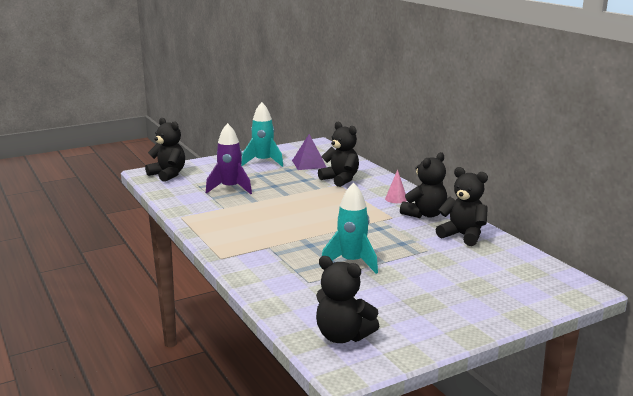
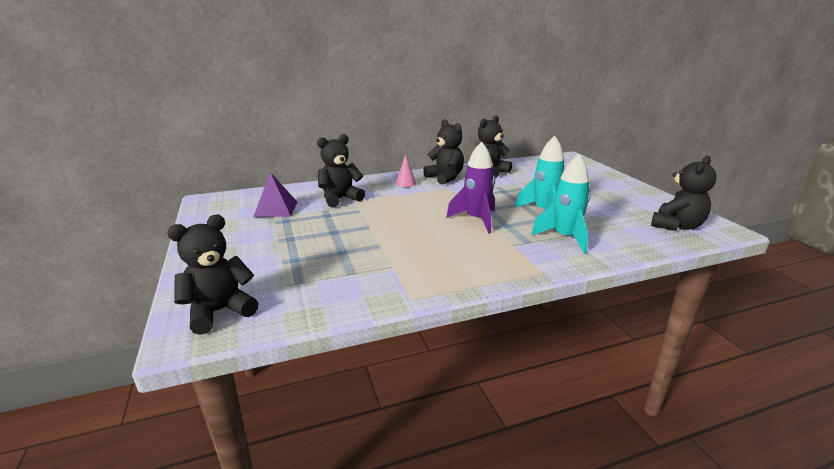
camera: 80 degrees left, 5 degrees up
(230, 188) = (324, 259): purple rocket -> purple rocket (476, 220)
(263, 162) = (240, 234): turquoise rocket -> turquoise rocket (564, 238)

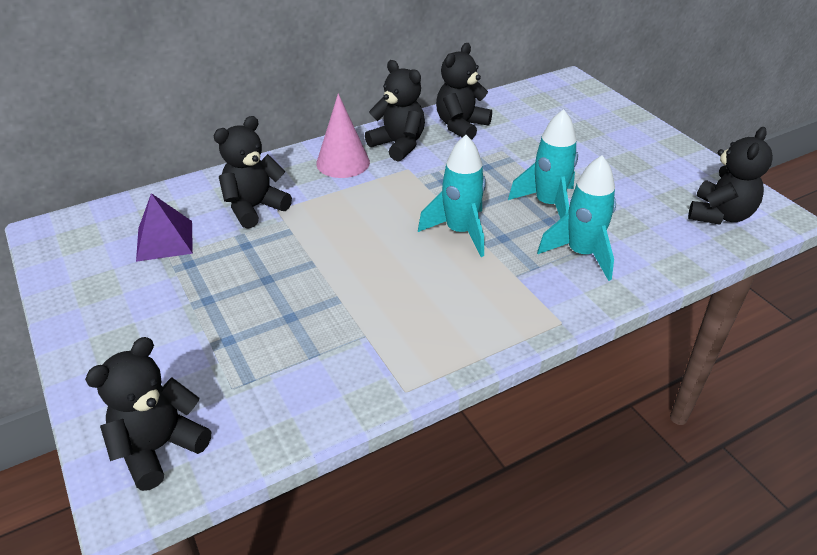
camera: 10 degrees left, 15 degrees up
(405, 183) = (343, 162): pink cone -> pink cone, size x1.72
(476, 220) = (460, 232): purple rocket -> turquoise rocket

